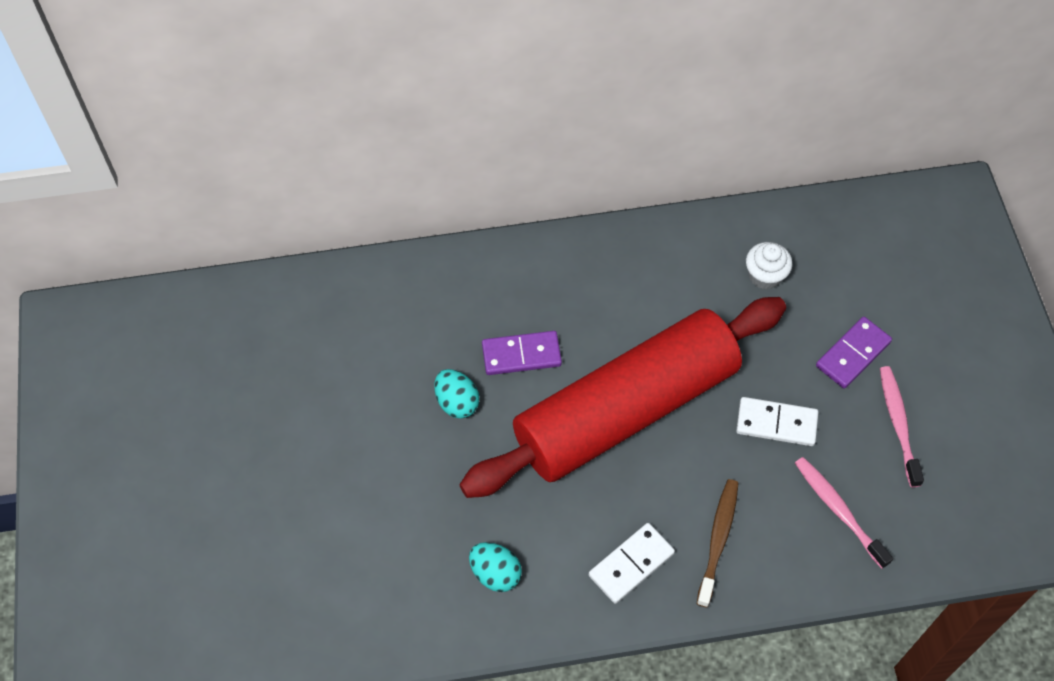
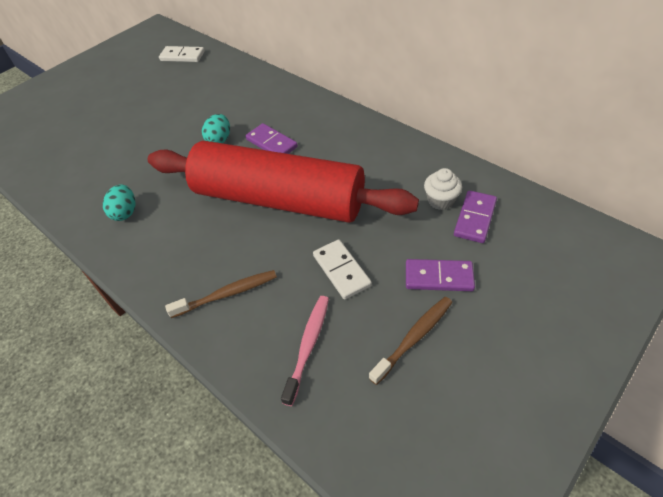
camera: 55 degrees right, 10 degrees down
(631, 564) = (175, 264): white domino -> white domino (182, 56)
(812, 269) = (474, 218): none -> purple domino
(898, 424) = (414, 338): pink toothbrush -> brown toothbrush

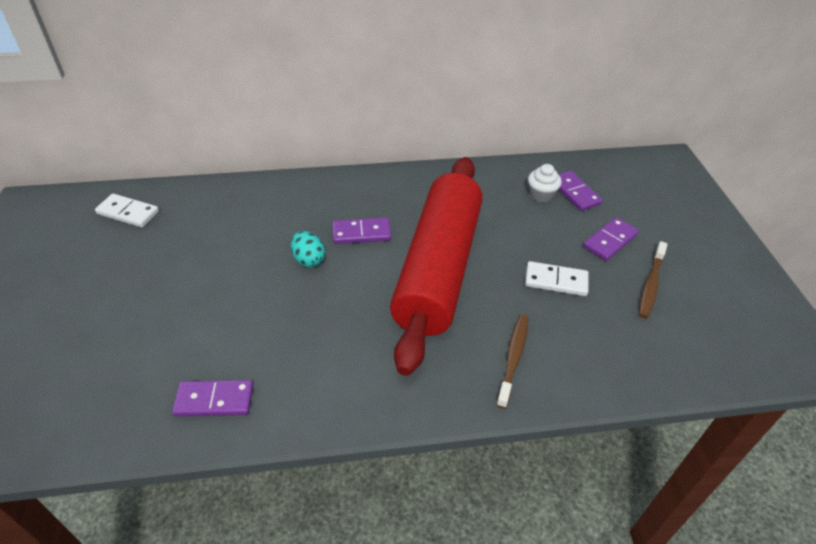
camera: 55 degrees left, 5 degrees down
(72, 184) = (214, 400): none -> purple domino
(125, 212) = (323, 377): turquoise egg -> none
(182, 56) = (128, 213): white domino -> white domino turned 60 degrees clockwise
(278, 200) = (439, 269): red rolling pin -> red rolling pin turned 45 degrees counterclockwise
(308, 346) = (611, 340): pink toothbrush -> none
(414, 338) = (651, 284): brown toothbrush -> brown toothbrush turned 150 degrees counterclockwise

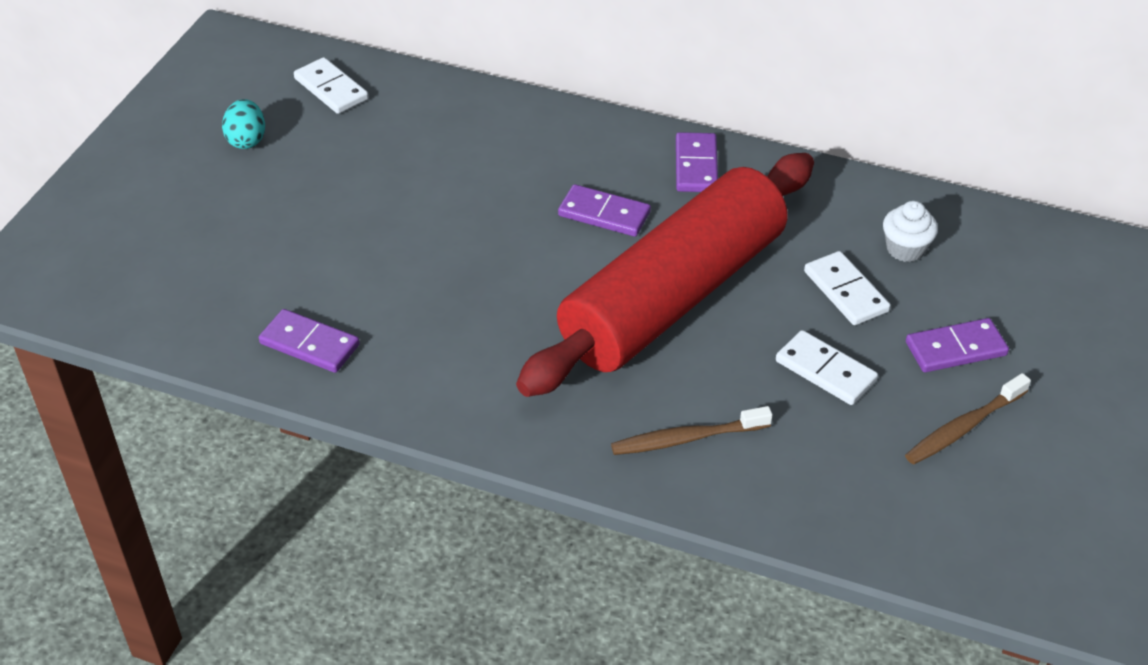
camera: 30 degrees right, 0 degrees up
(308, 260) = (513, 225): turquoise egg -> turquoise egg (247, 140)
(513, 358) = (687, 439): brown toothbrush -> brown toothbrush turned 150 degrees counterclockwise
(530, 230) = (845, 291): none -> white domino
(574, 193) = (962, 263): purple domino -> purple domino (696, 166)

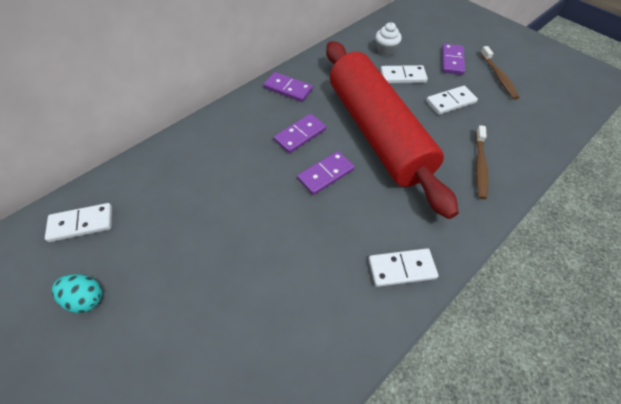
camera: 65 degrees left, 10 degrees up
(309, 344) = (330, 330): purple domino -> purple domino (326, 174)
(431, 388) = (401, 268): none -> white domino

